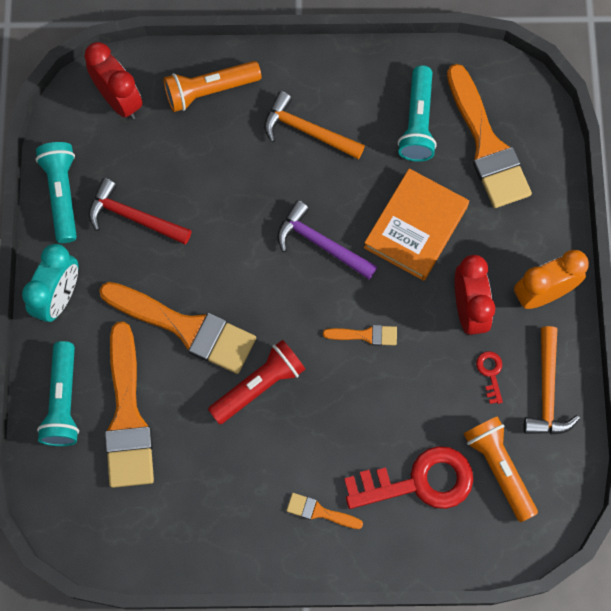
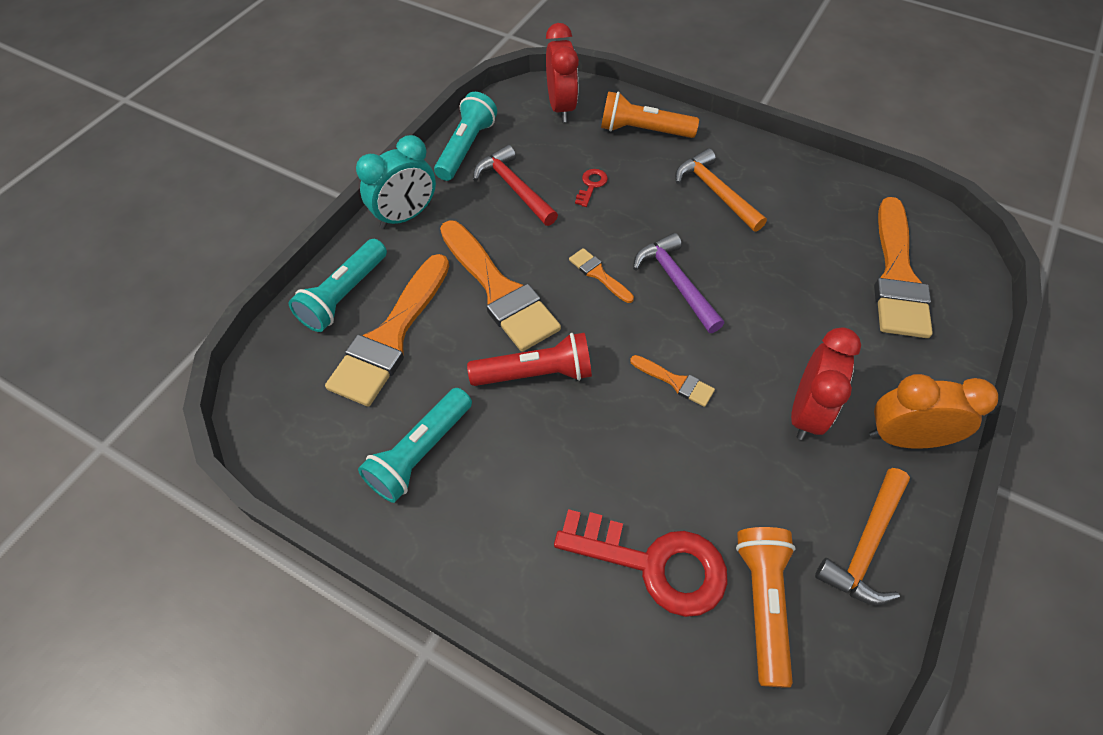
camera: 30 degrees right, 15 degrees down
(320, 512) = (519, 532): orange brush -> orange brush (598, 274)
(415, 227) = (784, 311): orange book -> none
(417, 122) = (830, 229): turquoise flashlight -> turquoise flashlight (420, 452)
(490, 373) = (801, 490): red key -> red key (591, 185)

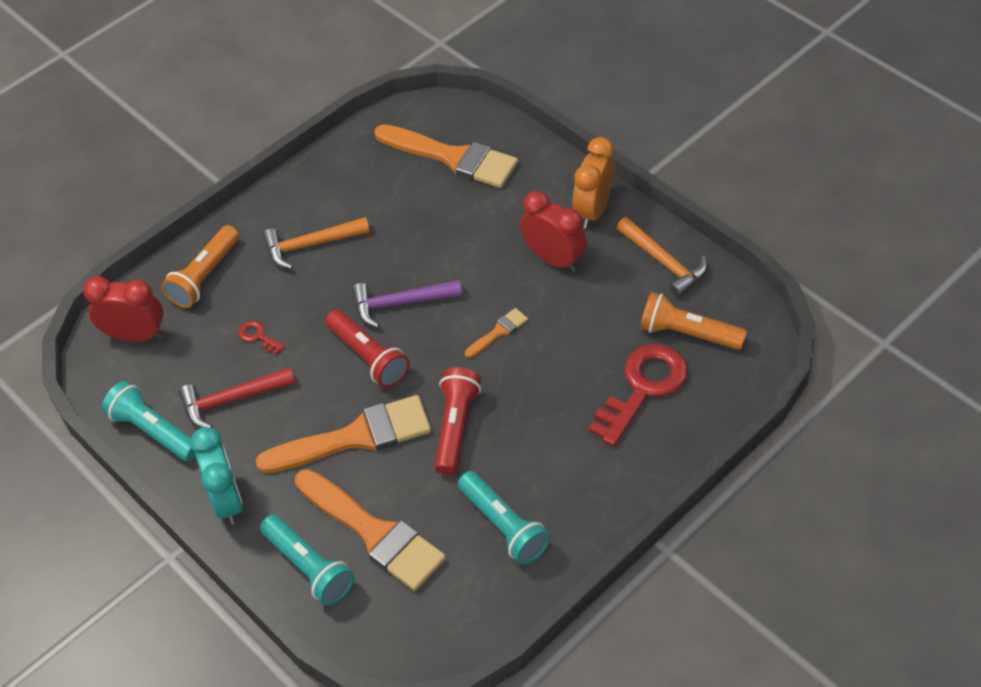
camera: 70 degrees left, 5 degrees down
(598, 274) = (368, 357): orange brush -> red flashlight

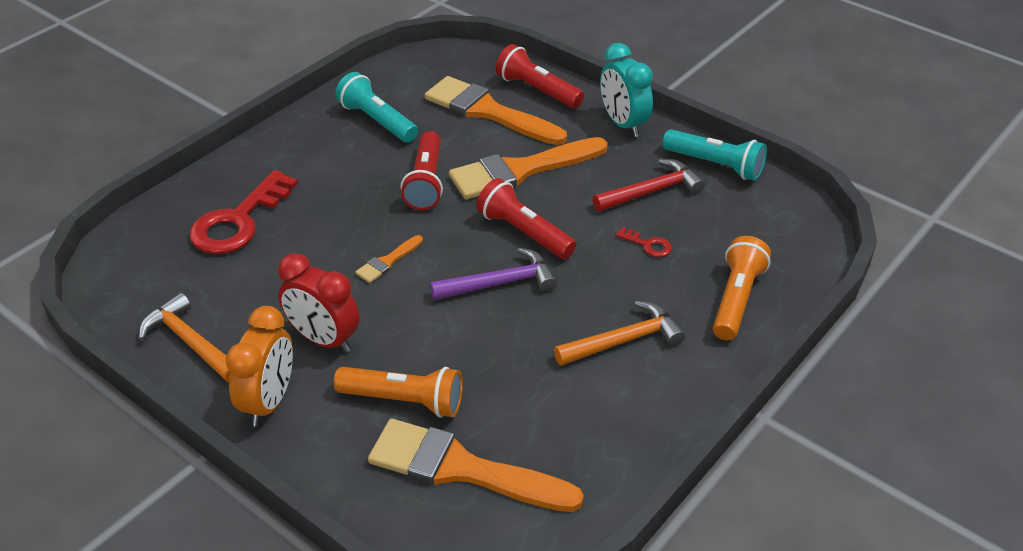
camera: 170 degrees right, 10 degrees down
(135, 336) = (781, 239): red clock -> none
(309, 567) = (537, 90): turquoise flashlight -> red flashlight
(688, 333) = (180, 270): orange flashlight -> orange flashlight (404, 401)

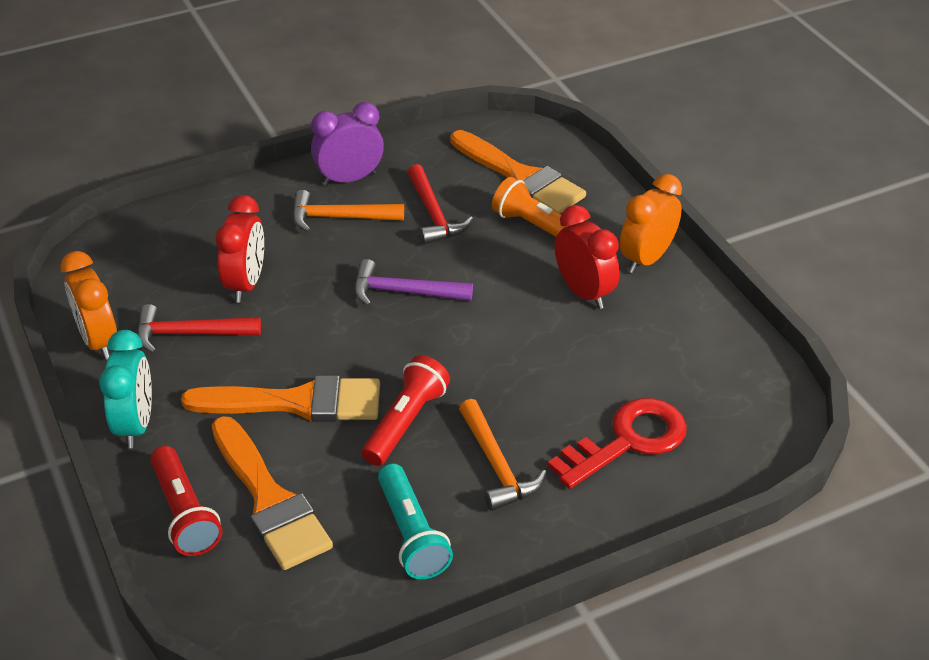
camera: 155 degrees left, 0 degrees up
(190, 342) = (704, 326): orange hammer -> orange hammer (497, 465)
(387, 261) = (494, 345): orange brush -> none
(524, 233) = (347, 332): red flashlight -> none
(529, 379) = (434, 214): none -> red hammer
(648, 245) = (246, 284): red key -> red clock
(654, 393) = (349, 179): none -> purple clock
(715, 165) = (98, 341): turquoise flashlight -> orange clock
(736, 299) = (222, 219): orange flashlight -> none

